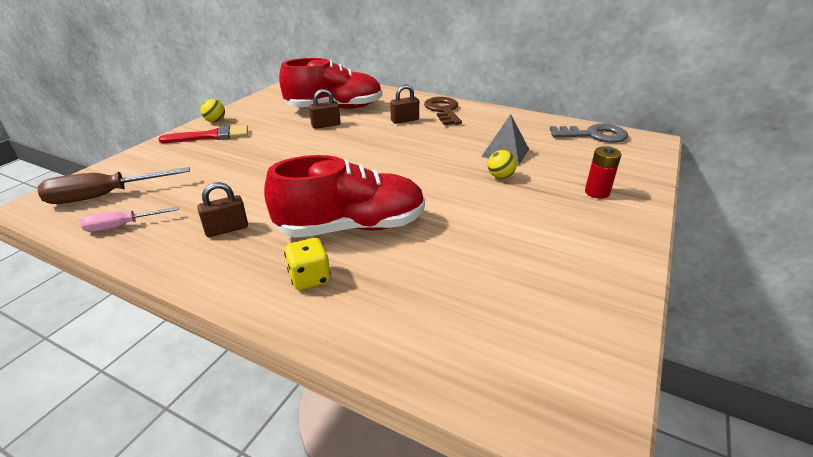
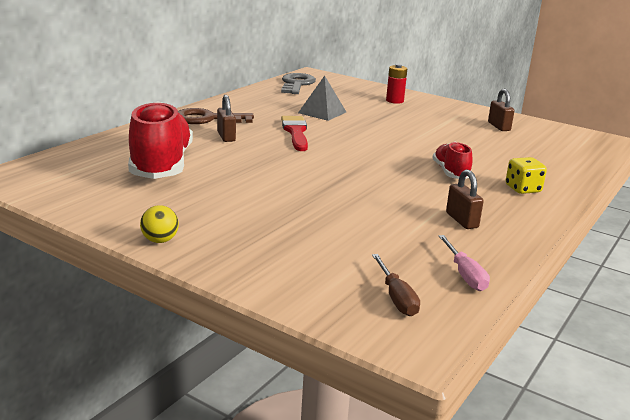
camera: 85 degrees left, 10 degrees down
(104, 196) = (396, 297): brown screwdriver -> brown screwdriver, size x0.59
(211, 136) = (220, 240): red brush -> red brush (295, 132)
(326, 125) = (219, 172): brown padlock -> brown padlock (499, 126)
(352, 227) = (450, 172): red shoe -> red shoe, size x0.52
(500, 176) = (367, 120): yellow ball -> none

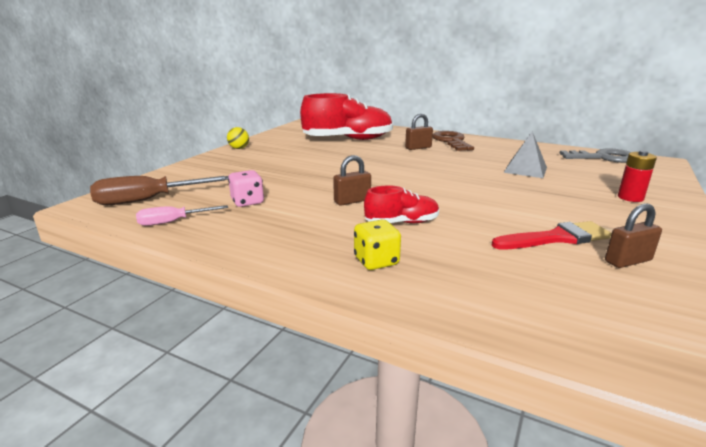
camera: 85 degrees right, 0 degrees up
(295, 132) = (453, 164): red brush -> red brush (556, 238)
(396, 297) = (149, 200): brown screwdriver -> brown screwdriver, size x1.68
(403, 234) = (247, 202): none -> pink dice
(462, 220) = (278, 224): brown padlock -> brown padlock (352, 201)

